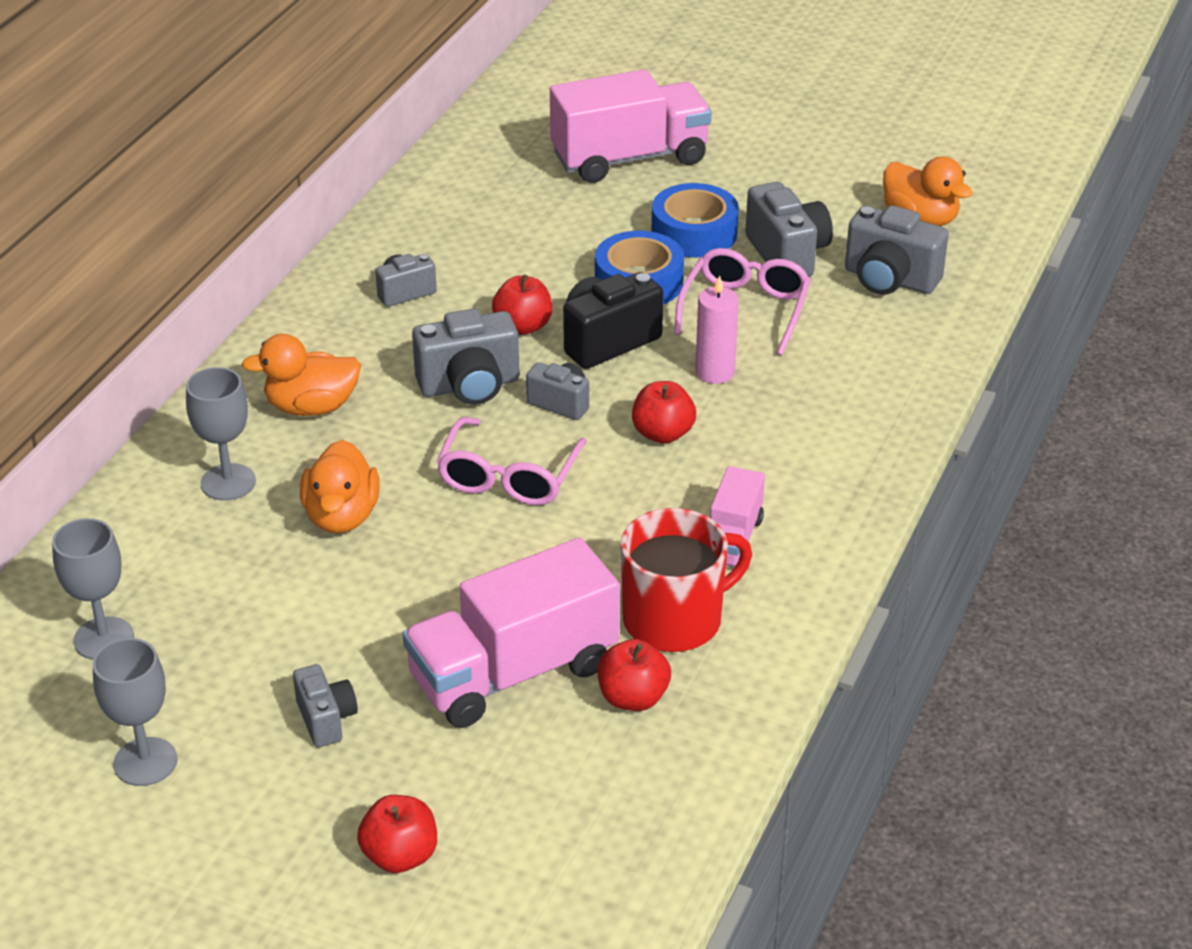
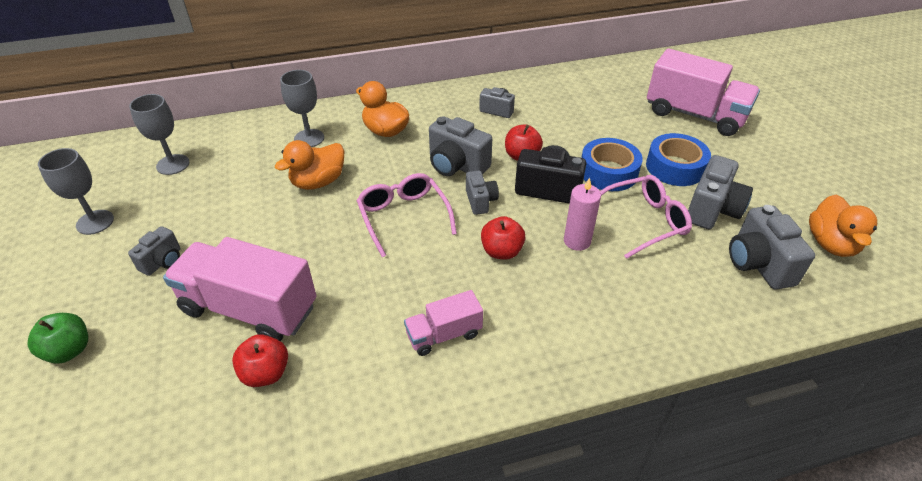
camera: 50 degrees right, 5 degrees up
(400, 856) = (69, 350): red apple -> green apple
(509, 477) = (403, 217): pink glasses -> pink glasses turned 90 degrees clockwise
(675, 619) = (350, 351): red mug -> none

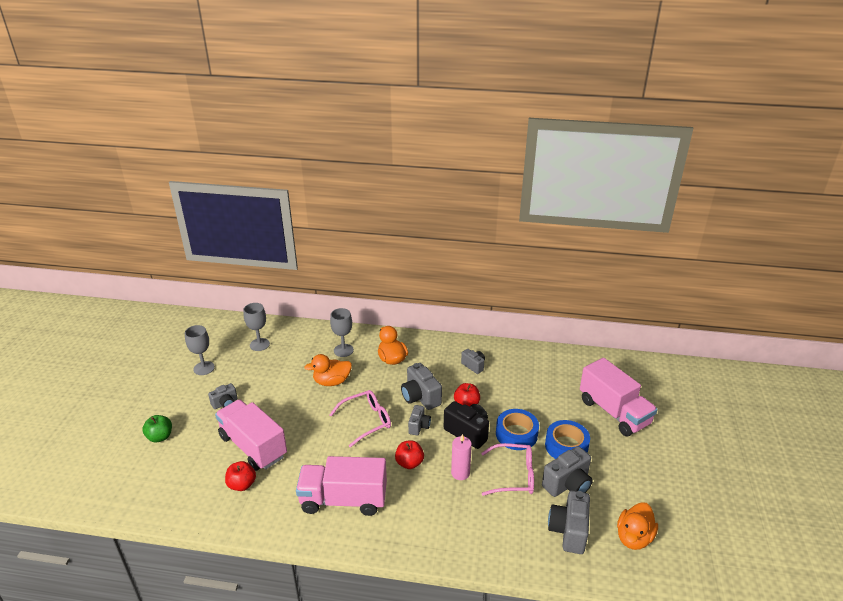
camera: 25 degrees right, 10 degrees down
(403, 217) = (366, 421): pink glasses -> pink glasses turned 60 degrees clockwise
(444, 334) = (343, 500): pink truck -> pink truck, size x1.90

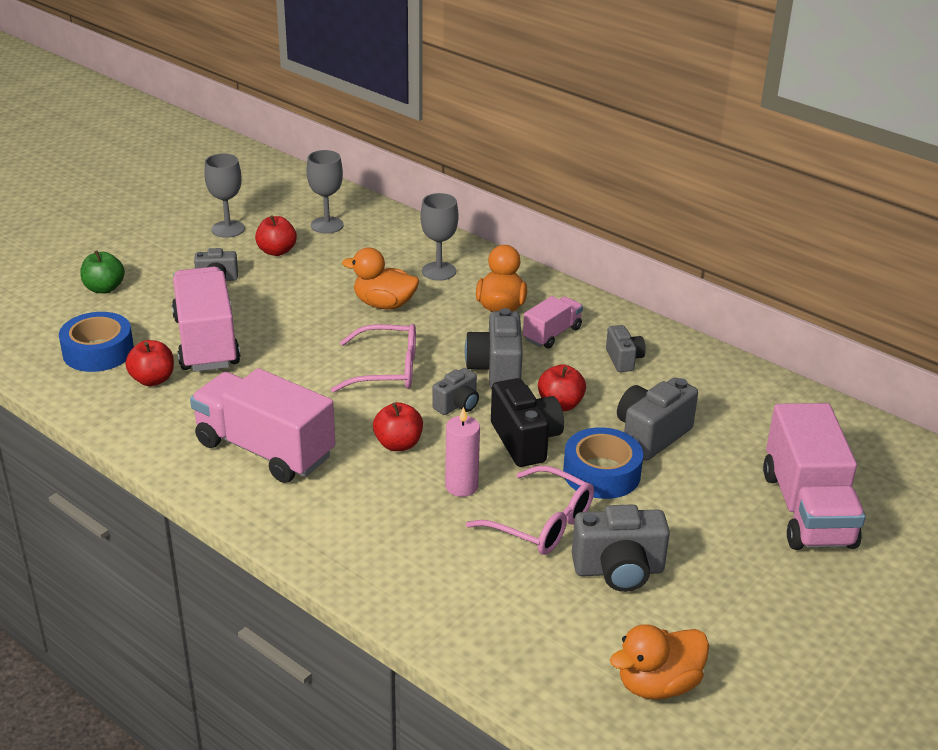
camera: 30 degrees right, 0 degrees up
(245, 372) = (277, 251): none -> red apple
(429, 365) = (552, 334): none -> pink truck
(566, 446) = (670, 521): blue tape -> blue tape (98, 351)
(568, 531) = (557, 628): grey camera -> grey camera (651, 435)

